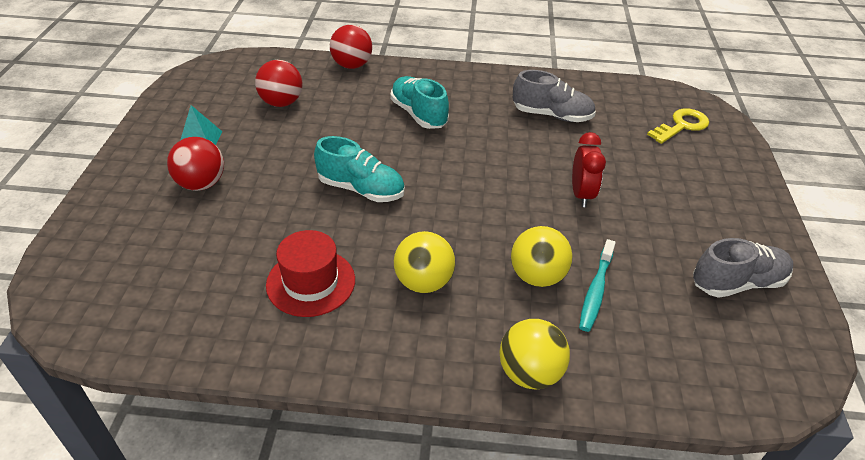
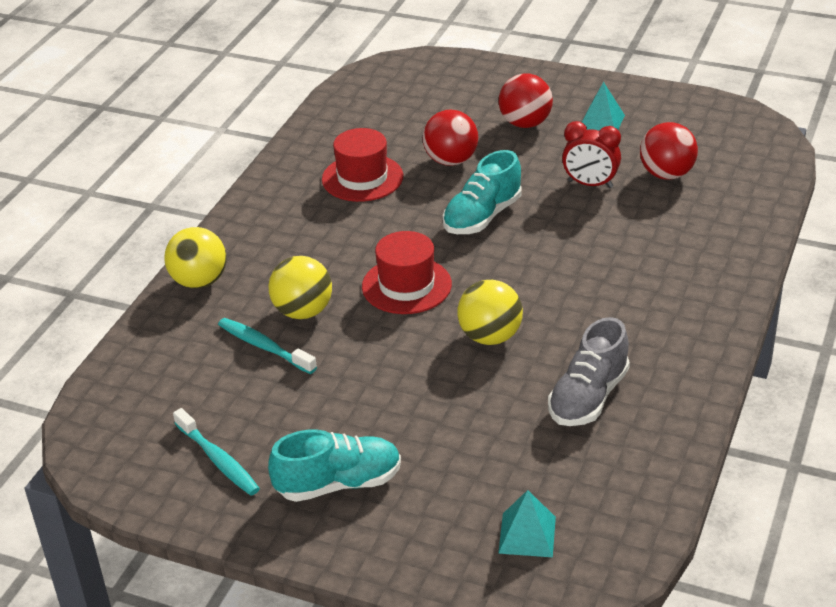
camera: 110 degrees right, 5 degrees down
(352, 65) = (752, 234): red ball -> red ball (451, 161)
(418, 114) = (618, 275): turquoise shoe -> turquoise shoe (338, 483)
(423, 282) = (331, 239): yellow ball -> yellow ball (490, 337)
(473, 217) = (406, 285): none -> red hat
(581, 194) = (411, 378): red clock -> red clock (590, 184)
(682, 125) = (527, 534): yellow key -> turquoise pyramid
(737, 283) = (218, 460): grey shoe -> turquoise toothbrush

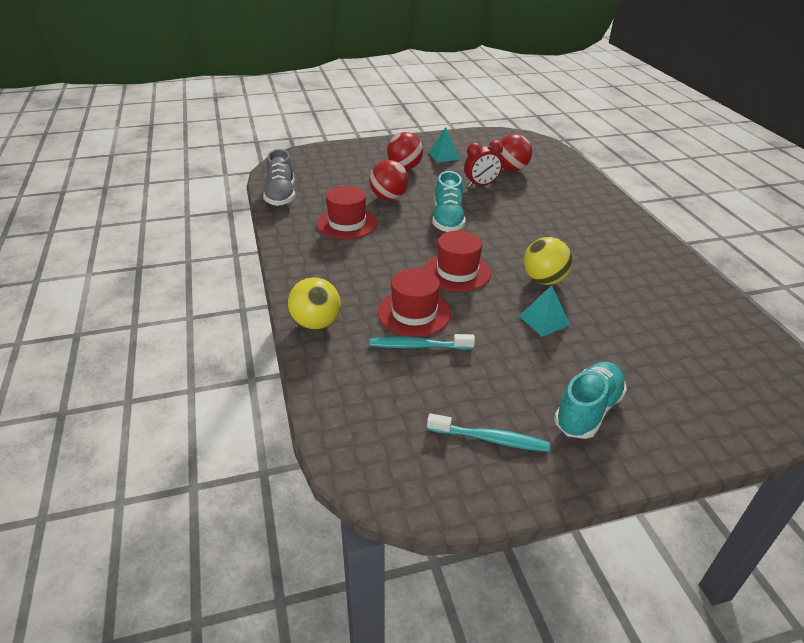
camera: 40 degrees left, 0 degrees up
(303, 312) = (414, 313): yellow ball -> red hat
(527, 534) = (727, 382): turquoise pyramid -> turquoise pyramid (544, 320)
(588, 397) = (639, 290): grey shoe -> grey shoe (281, 195)

